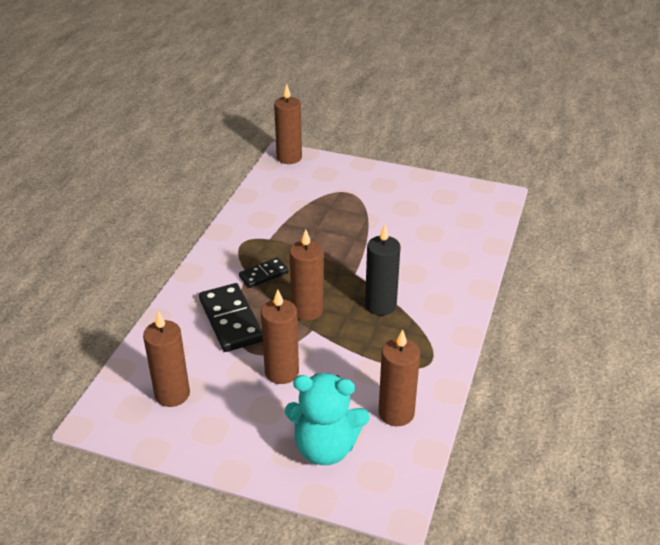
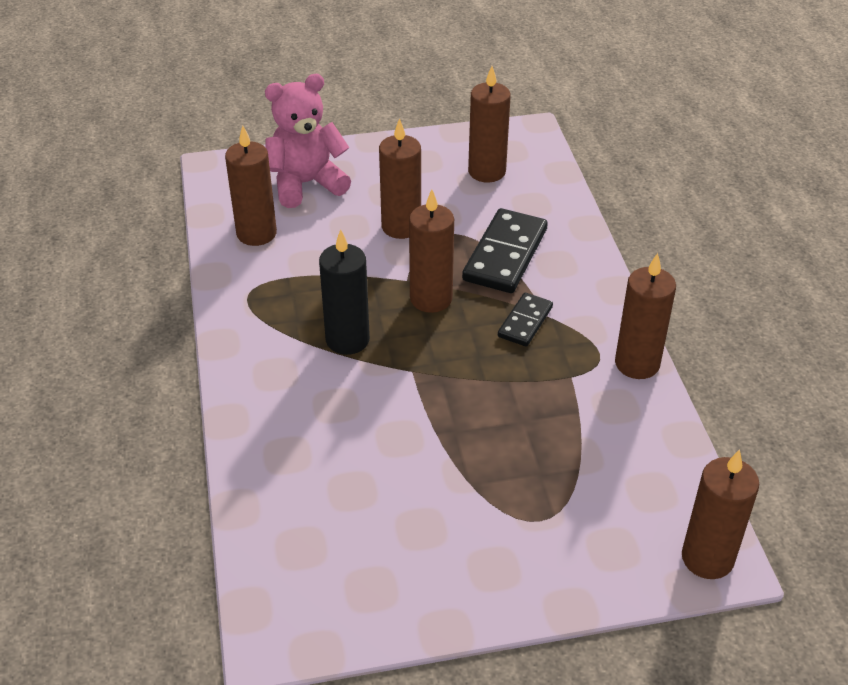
camera: 150 degrees right, 5 degrees up
(227, 231) = (637, 364): none -> brown candle
(231, 320) = (505, 255): black domino -> black domino turned 75 degrees clockwise
(325, 447) = (306, 184): turquoise teddy bear -> pink teddy bear

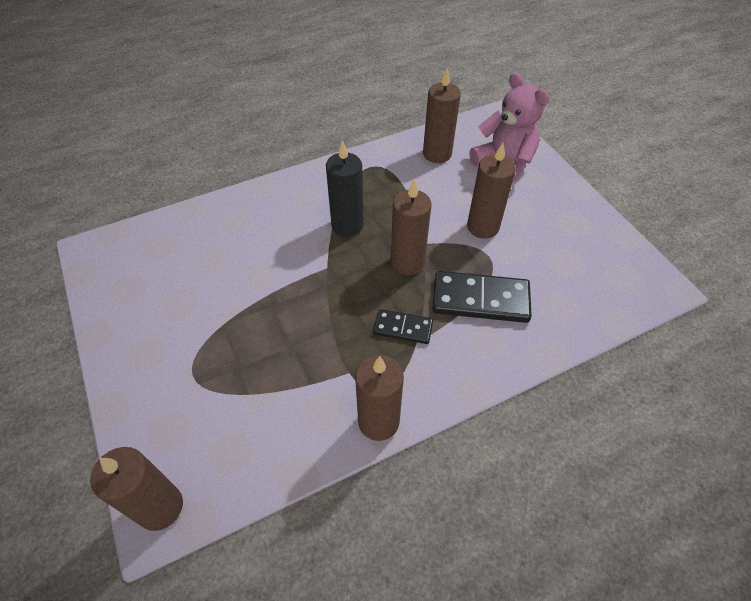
camera: 75 degrees right, 10 degrees up
(487, 171) = (584, 266): brown candle -> none

